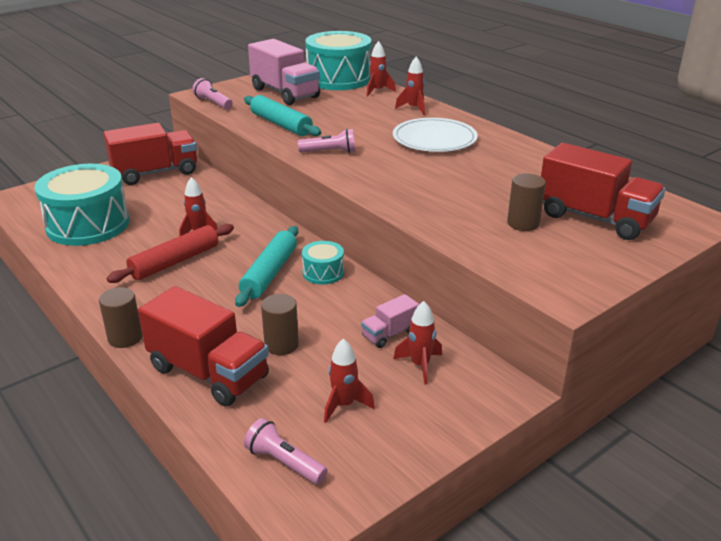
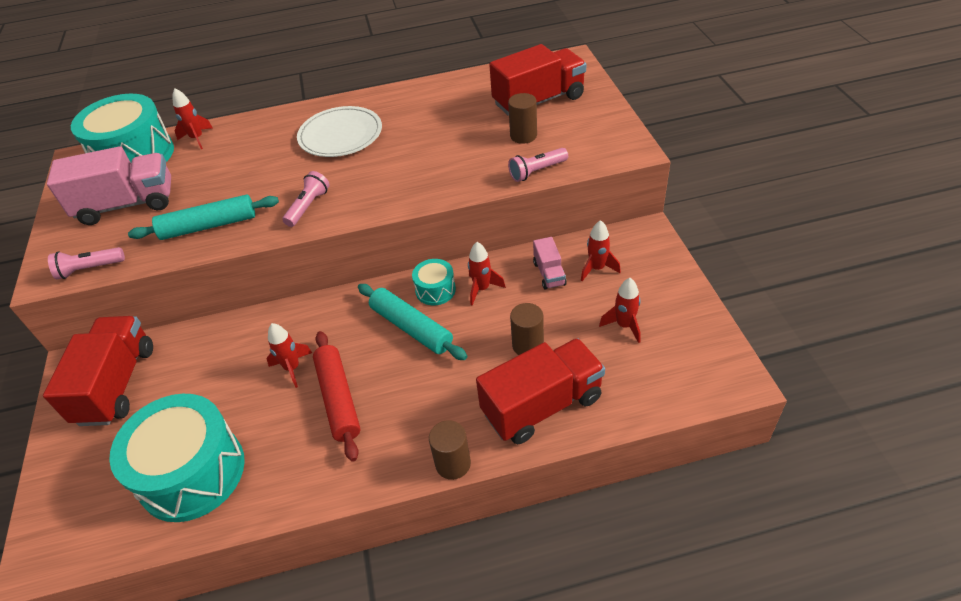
camera: 60 degrees left, 15 degrees up
(284, 462) = (675, 378): pink flashlight -> pink flashlight (537, 171)
(414, 108) = (264, 128): red rocket -> red rocket (482, 289)

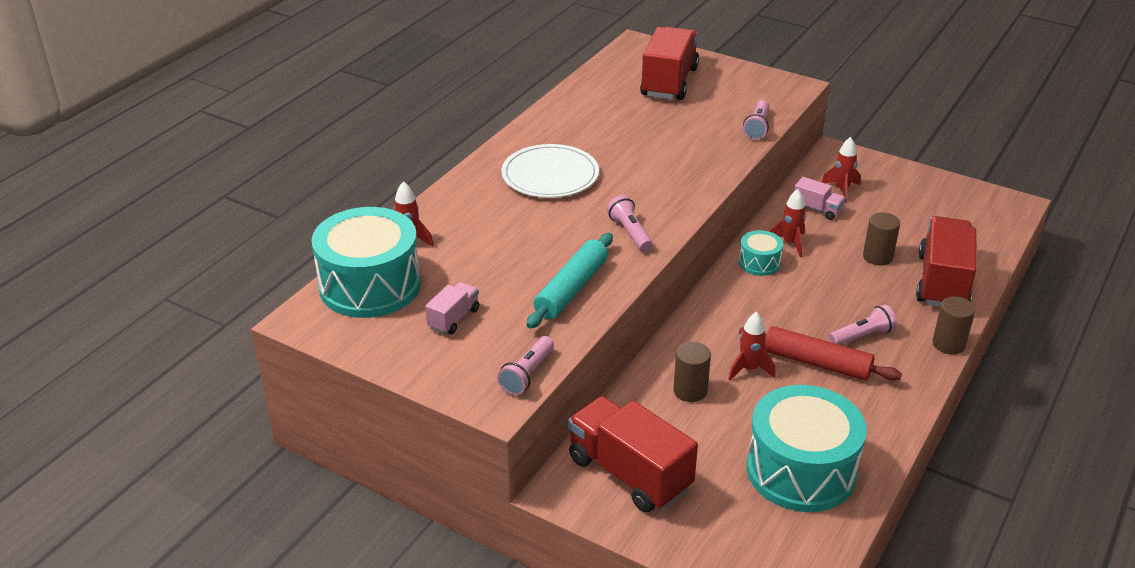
camera: 50 degrees left, 10 degrees down
(127, 204) = (454, 319): pink truck -> pink truck, size x0.49
(403, 403) = (862, 336): none -> pink flashlight
(411, 328) = (786, 294): turquoise rolling pin -> none
(523, 136) = (703, 110): brown cylinder -> brown cylinder (690, 391)
(624, 325) = (912, 212): red rocket -> none

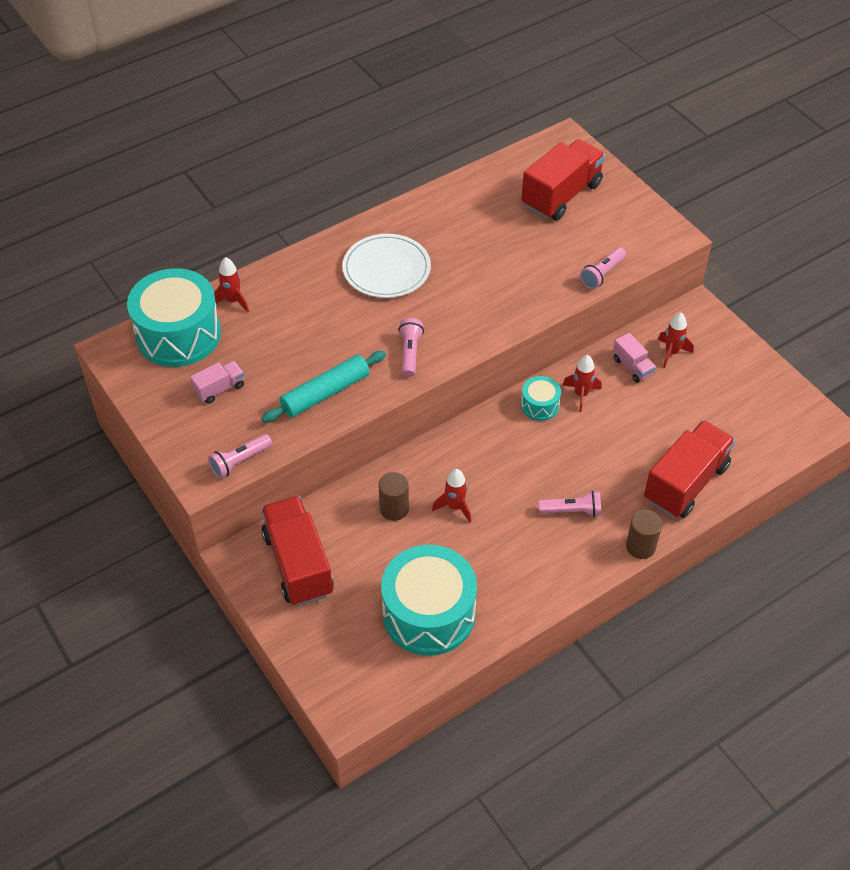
camera: 25 degrees right, 15 degrees up
(816, 363) = (514, 522): red rolling pin -> none
(877, 257) = (648, 436): brown cylinder -> none

